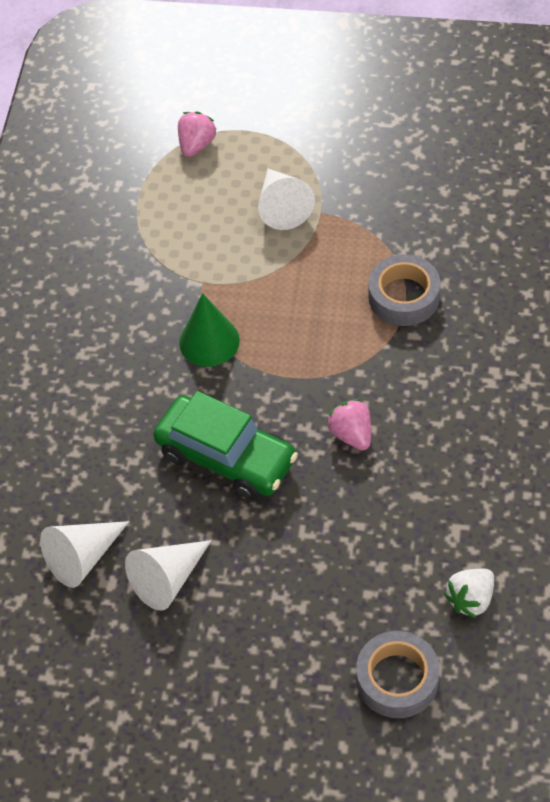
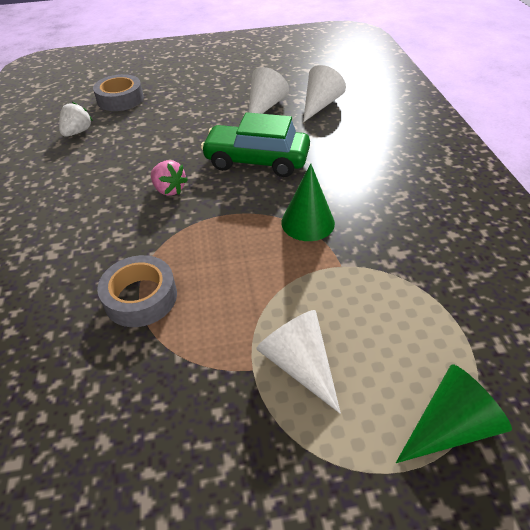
camera: 160 degrees right, 10 degrees down
(196, 145) = (450, 426): pink strawberry -> green cone

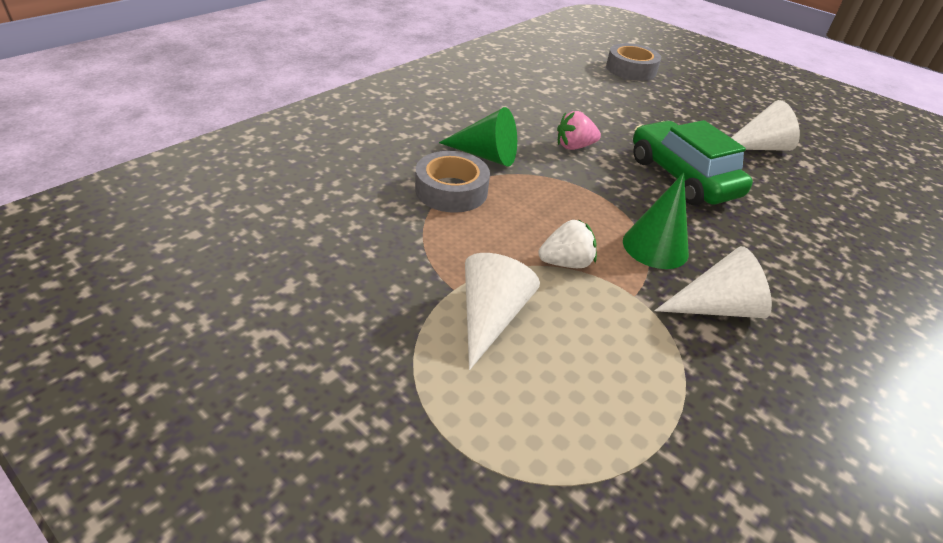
camera: 45 degrees right, 5 degrees down
(77, 132) = (564, 71): white strawberry -> white strawberry (566, 263)
(169, 189) = (574, 146): pink strawberry -> pink strawberry turned 75 degrees clockwise
(320, 105) = (825, 180): white cone -> white cone (716, 307)
(450, 426) = (539, 467): green cone -> green cone (485, 155)

